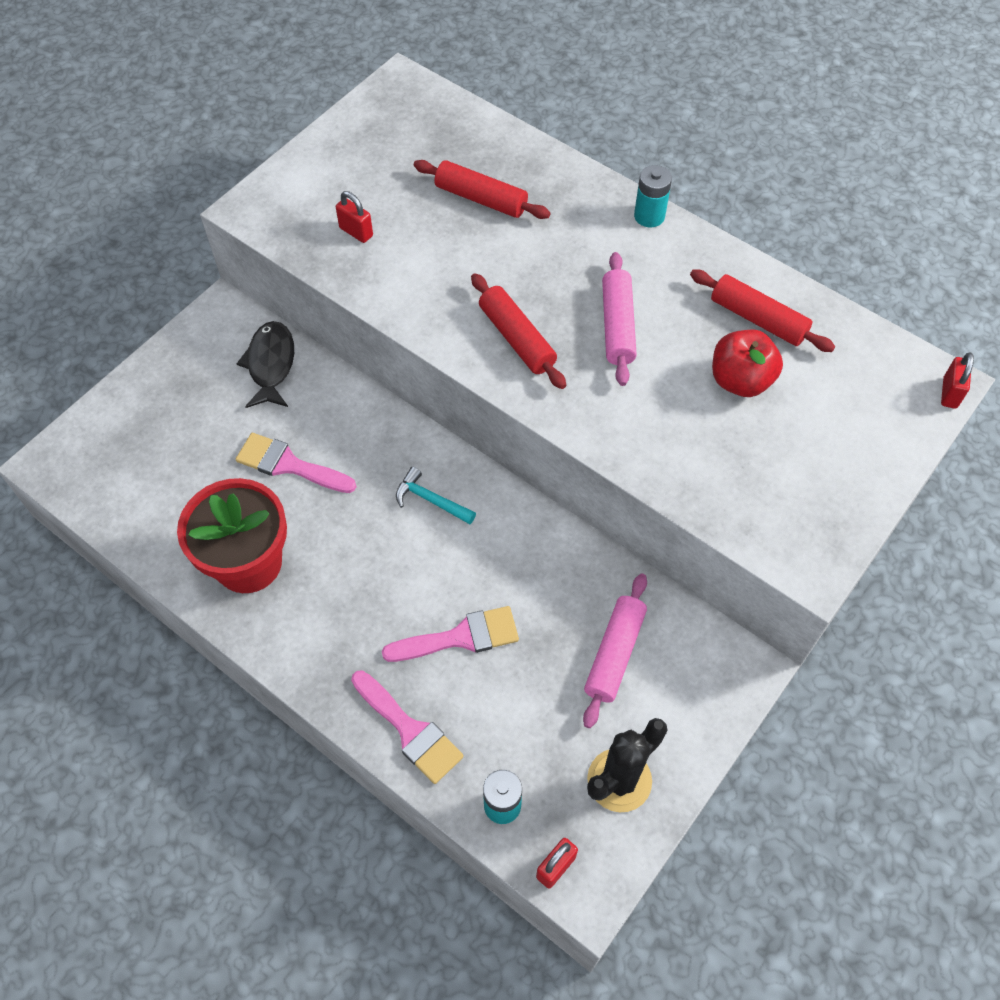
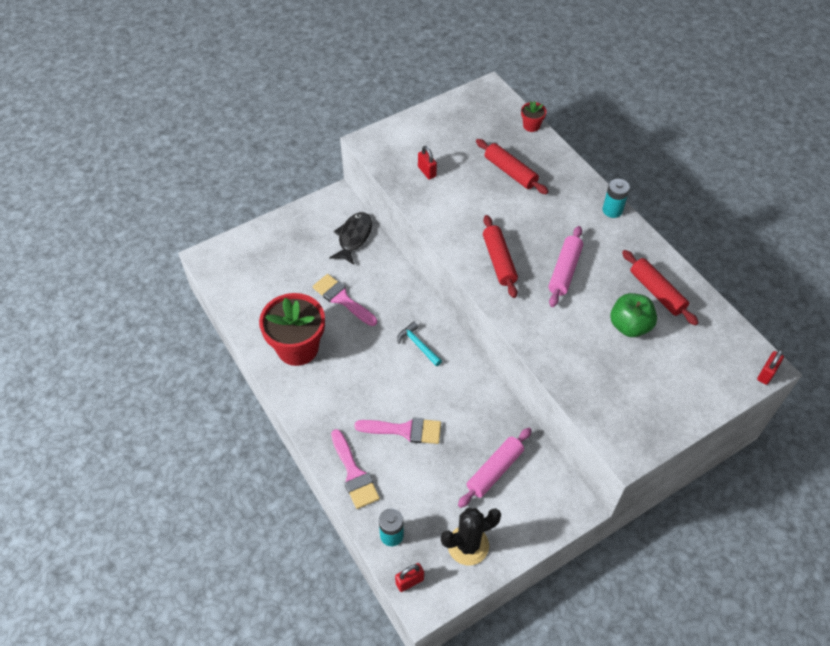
camera: 20 degrees right, 5 degrees down
(484, 121) = (531, 126): none -> red flower pot
(740, 380) = (629, 326): red apple -> green apple

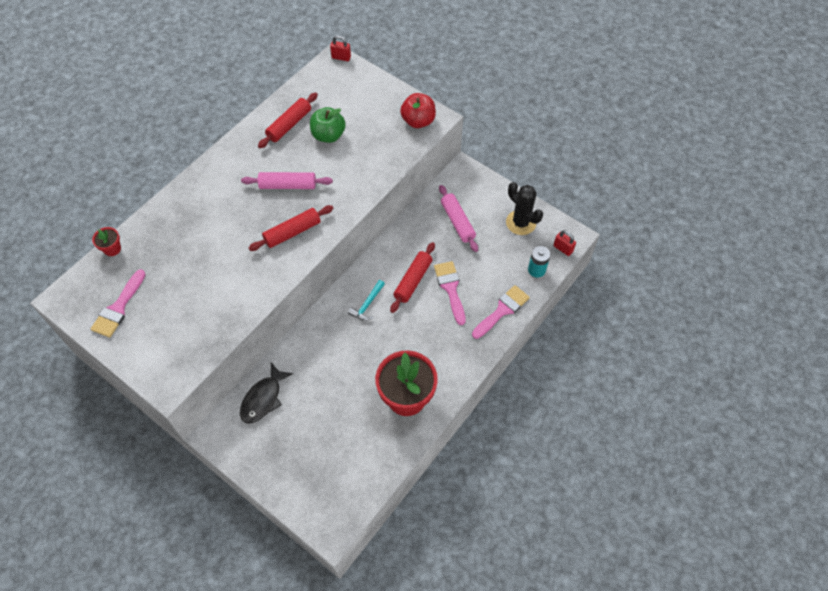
camera: 110 degrees left, 5 degrees up
(342, 299) = (340, 381): pink brush -> pink brush (118, 308)
(353, 237) = (263, 399): black fish -> black fish turned 60 degrees counterclockwise
(427, 172) = (198, 319): red padlock -> none
(495, 471) = (457, 222): pink rolling pin -> pink rolling pin turned 45 degrees clockwise
(510, 172) = (181, 250): red rolling pin -> red rolling pin (413, 280)
(612, 210) = (209, 167): turquoise battery -> none
(628, 429) = (418, 121): none -> red apple

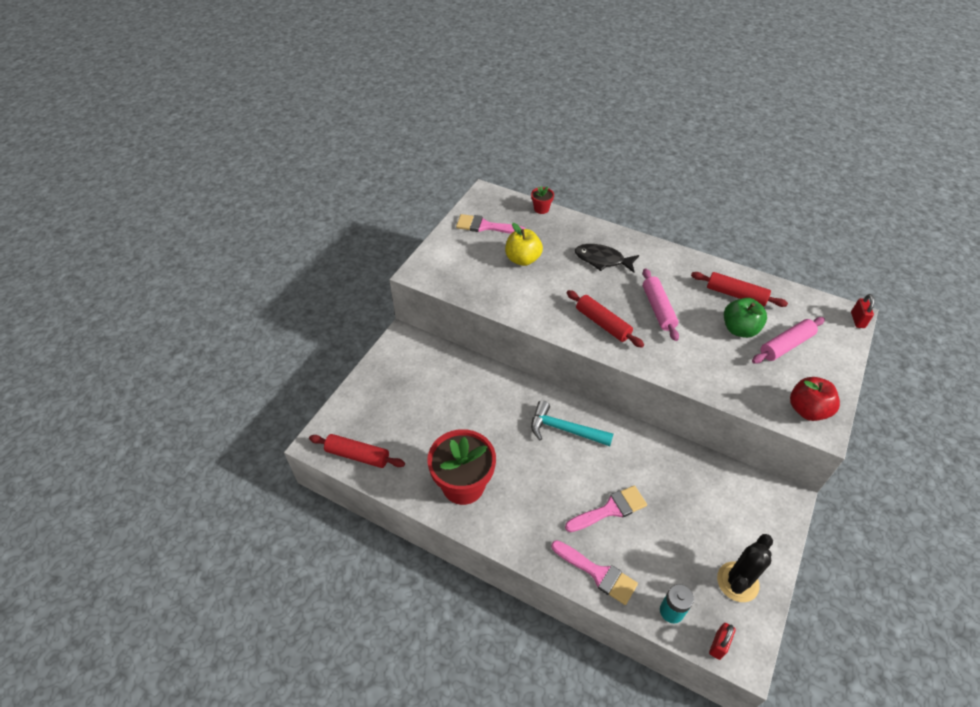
camera: 80 degrees right, 10 degrees down
(184, 281) = (523, 259): none -> yellow apple
(263, 399) = (441, 364): black fish -> black fish (602, 260)
(367, 304) = (564, 429): turquoise hammer -> turquoise hammer, size x1.55
(413, 280) = (608, 468): red rolling pin -> red rolling pin (357, 455)
(457, 222) = (707, 504): pink rolling pin -> pink rolling pin (786, 345)

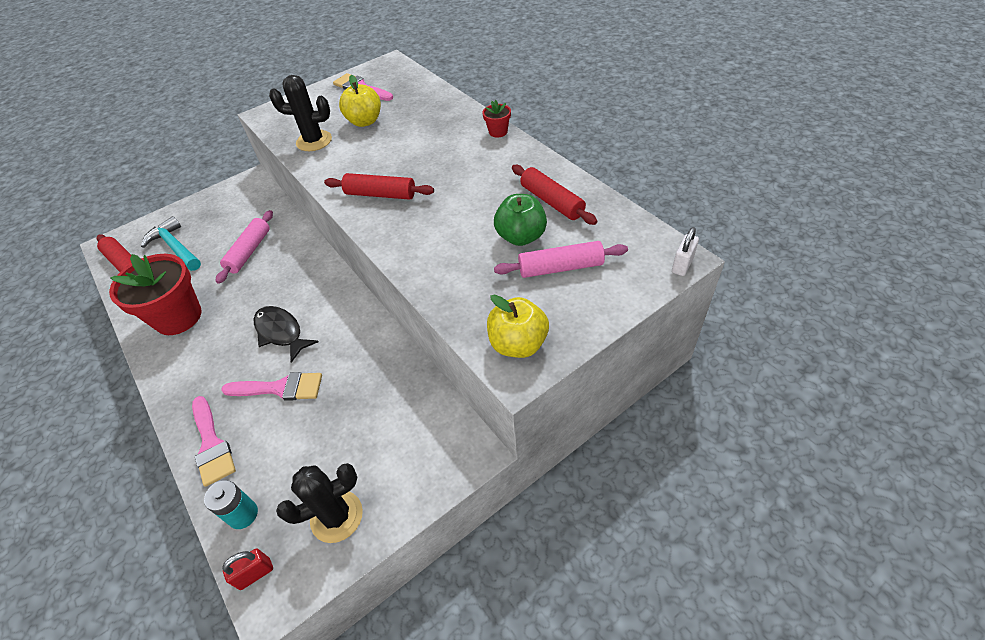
camera: 30 degrees right, 0 degrees up
(495, 289) = (314, 141): none -> black cactus
(541, 209) = (427, 83): red flower pot -> red flower pot (498, 132)
(564, 429) = (309, 298): turquoise hammer -> turquoise hammer (175, 247)
(602, 260) = (440, 137): black fish -> black fish (281, 332)
(602, 323) = (380, 194): red rolling pin -> red rolling pin turned 60 degrees counterclockwise
(658, 309) = (451, 195): pink rolling pin -> pink rolling pin (249, 251)
(807, 410) = (518, 344): red apple -> yellow apple
(857, 320) = (682, 265): red padlock -> white padlock

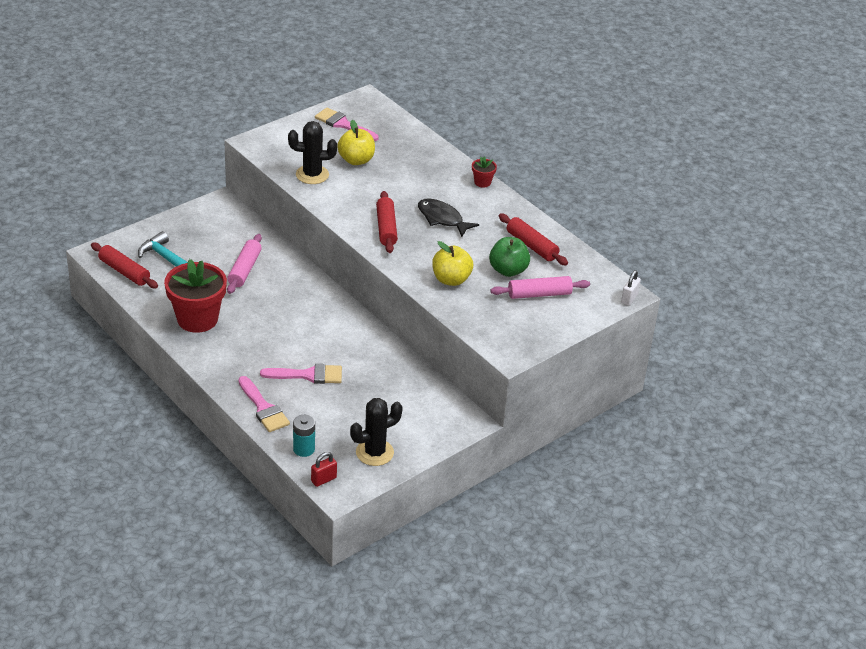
camera: 10 degrees left, 10 degrees down
(281, 332) = (296, 336): black fish -> black fish (442, 219)
(380, 194) = (386, 228): red rolling pin -> red rolling pin turned 75 degrees clockwise
(518, 344) = (510, 340): yellow apple -> yellow apple (451, 279)

